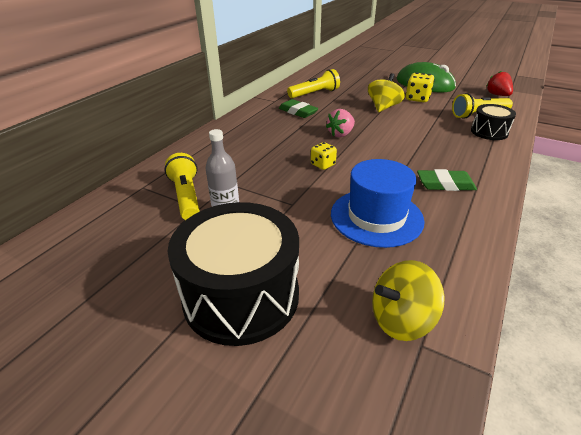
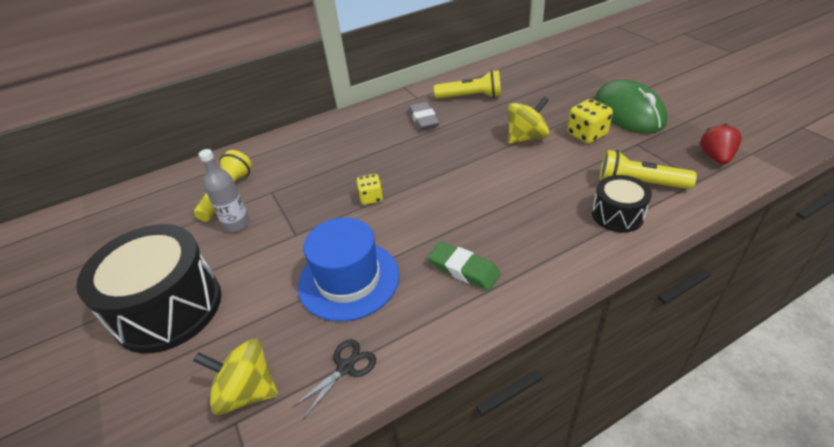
camera: 35 degrees right, 5 degrees up
(298, 112) = (423, 119): green eraser -> grey eraser
(340, 134) = (433, 163): pink strawberry -> none
(451, 269) = (345, 367): none -> black scissors

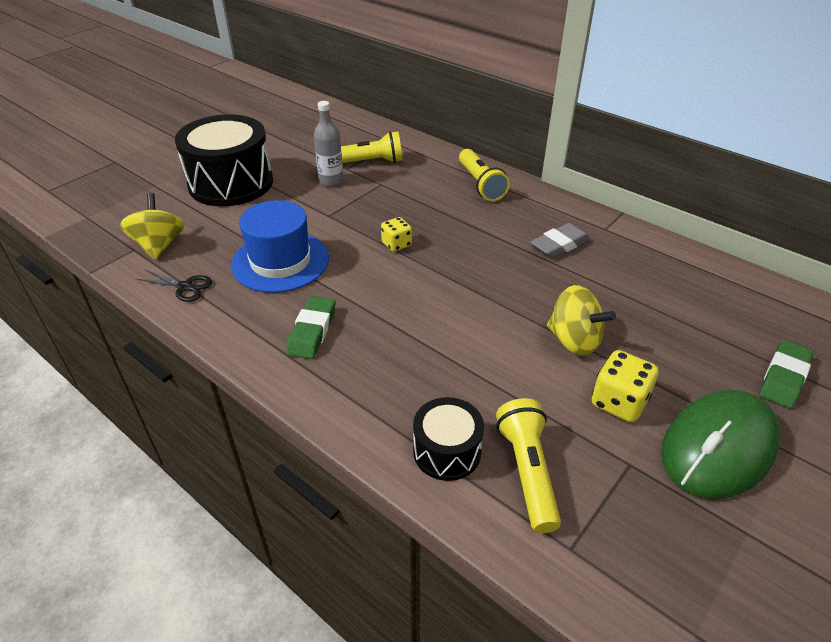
camera: 65 degrees right, 0 degrees up
(470, 97) = (639, 272): yellow flashlight -> yellow flashlight (480, 184)
(580, 78) = (783, 378): none -> green eraser
(716, 157) = (651, 575): red strawberry -> none

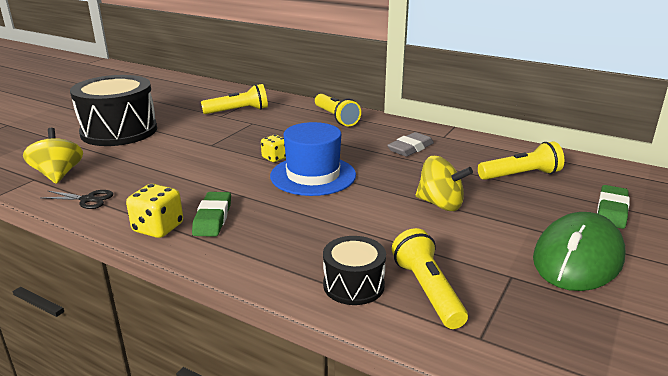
camera: 10 degrees left, 15 degrees down
(280, 262) = (174, 176): blue hat -> blue hat (313, 175)
(331, 180) = (208, 124): grey bottle -> none
(618, 402) = (489, 238): yellow dice -> yellow dice (158, 228)
(685, 305) = (521, 175): none -> yellow flashlight

